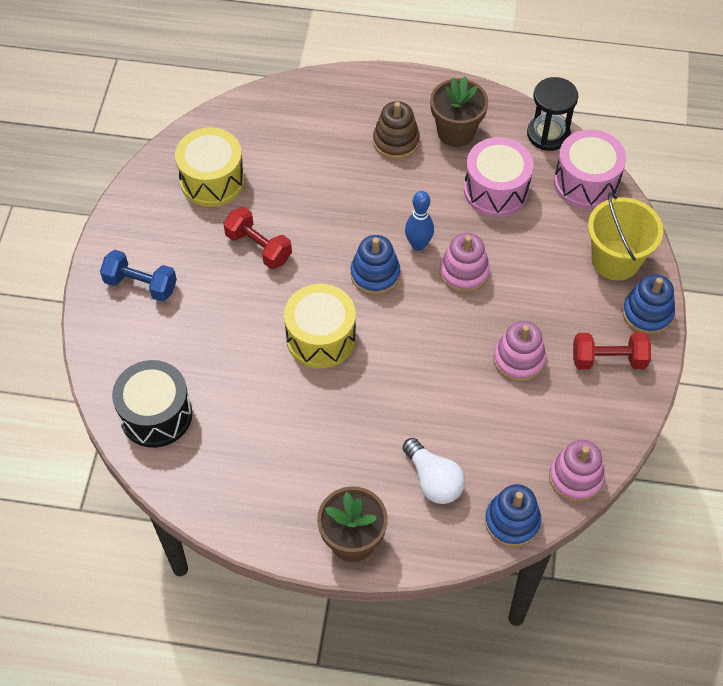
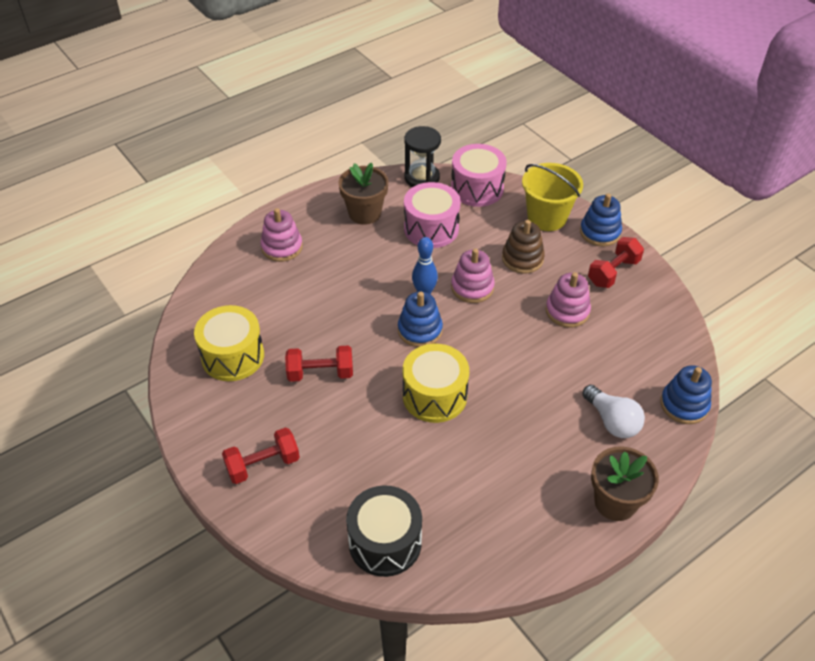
camera: 45 degrees left, 10 degrees down
(141, 285) = (263, 464): blue dumbbell -> red dumbbell
(396, 141) = (333, 244): brown stacking toy -> brown stacking toy (522, 259)
(433, 480) = (612, 421): white light bulb -> white light bulb turned 45 degrees clockwise
(576, 477) = (682, 350): pink stacking toy -> pink stacking toy (282, 247)

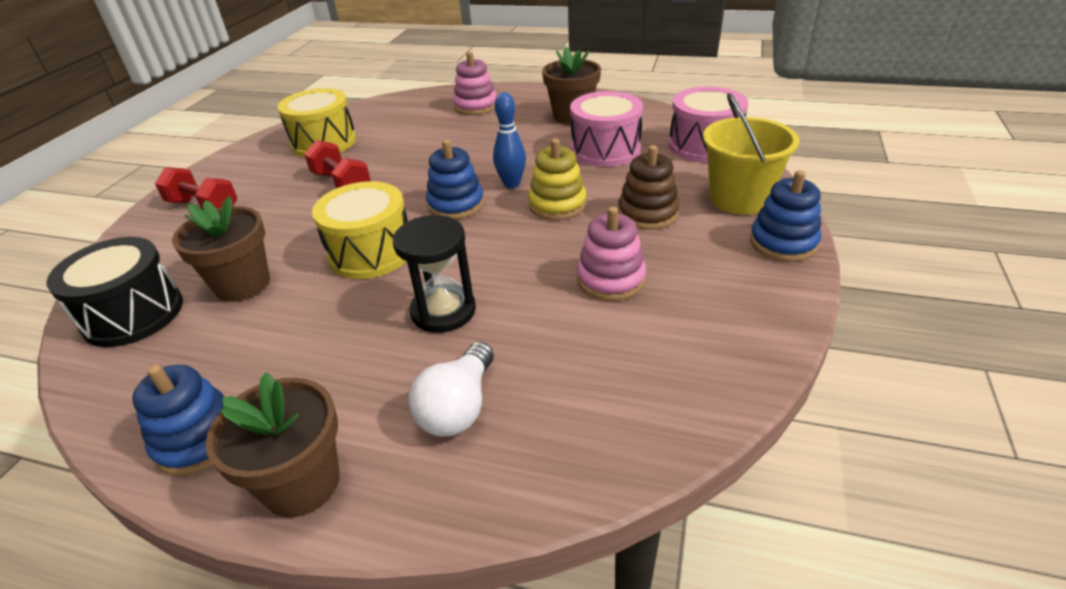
camera: 55 degrees right, 10 degrees down
(406, 473) = (242, 284): none -> brown flower pot
(422, 178) = (665, 117): black hourglass -> black hourglass (443, 311)
(472, 287) = (557, 205): pink stacking toy -> yellow stacking toy
(613, 272) = (733, 283): red dumbbell -> none
(684, 405) = (569, 474): blue stacking toy -> blue stacking toy (199, 440)

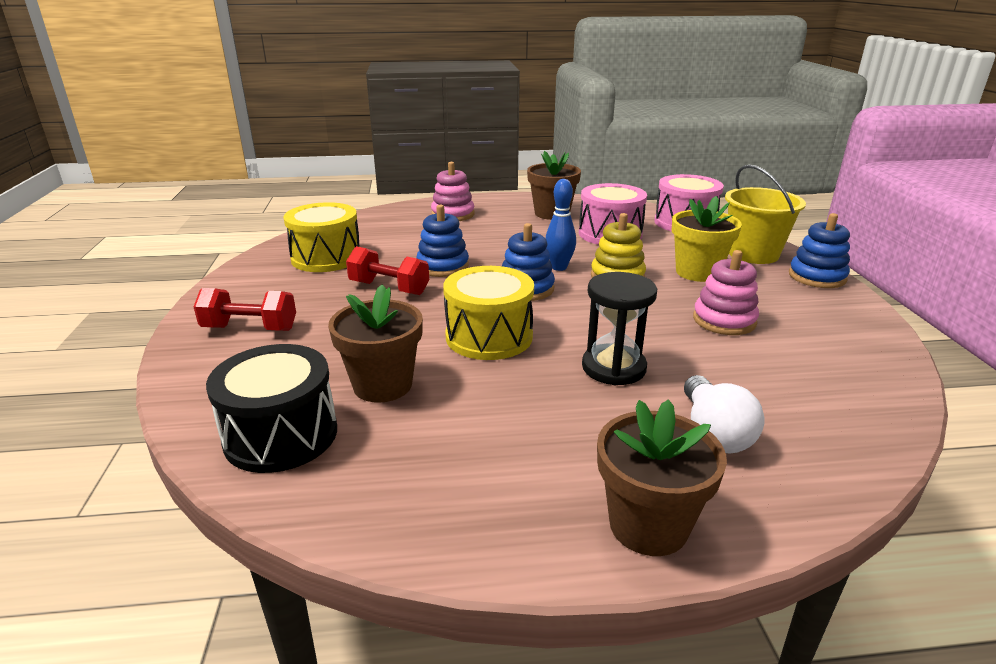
camera: 25 degrees left, 10 degrees down
(199, 440) = (500, 521): blue stacking toy -> blue stacking toy (443, 266)
(648, 213) = (697, 272): brown stacking toy -> yellow flower pot

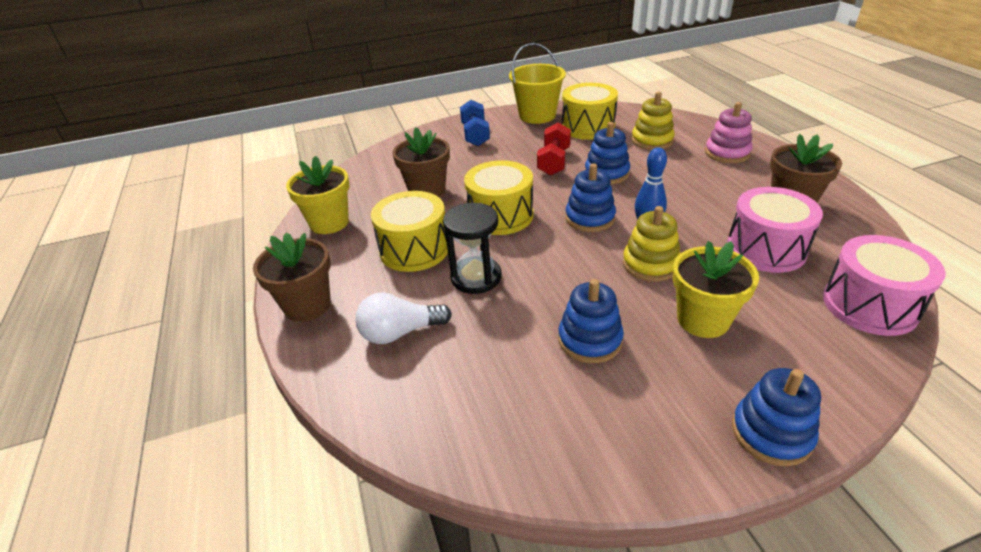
camera: 80 degrees right, 10 degrees up
(250, 328) = (475, 135): red dumbbell -> blue dumbbell
(281, 435) = (375, 175): black drum -> none
(396, 235) = (652, 140): none -> yellow stacking toy
(408, 497) = (329, 223): none -> yellow flower pot
(535, 408) = (414, 249): none -> yellow drum
(724, 320) = (590, 340): pink stacking toy -> blue stacking toy
(753, 254) = (806, 370): yellow bucket -> yellow bucket (537, 115)

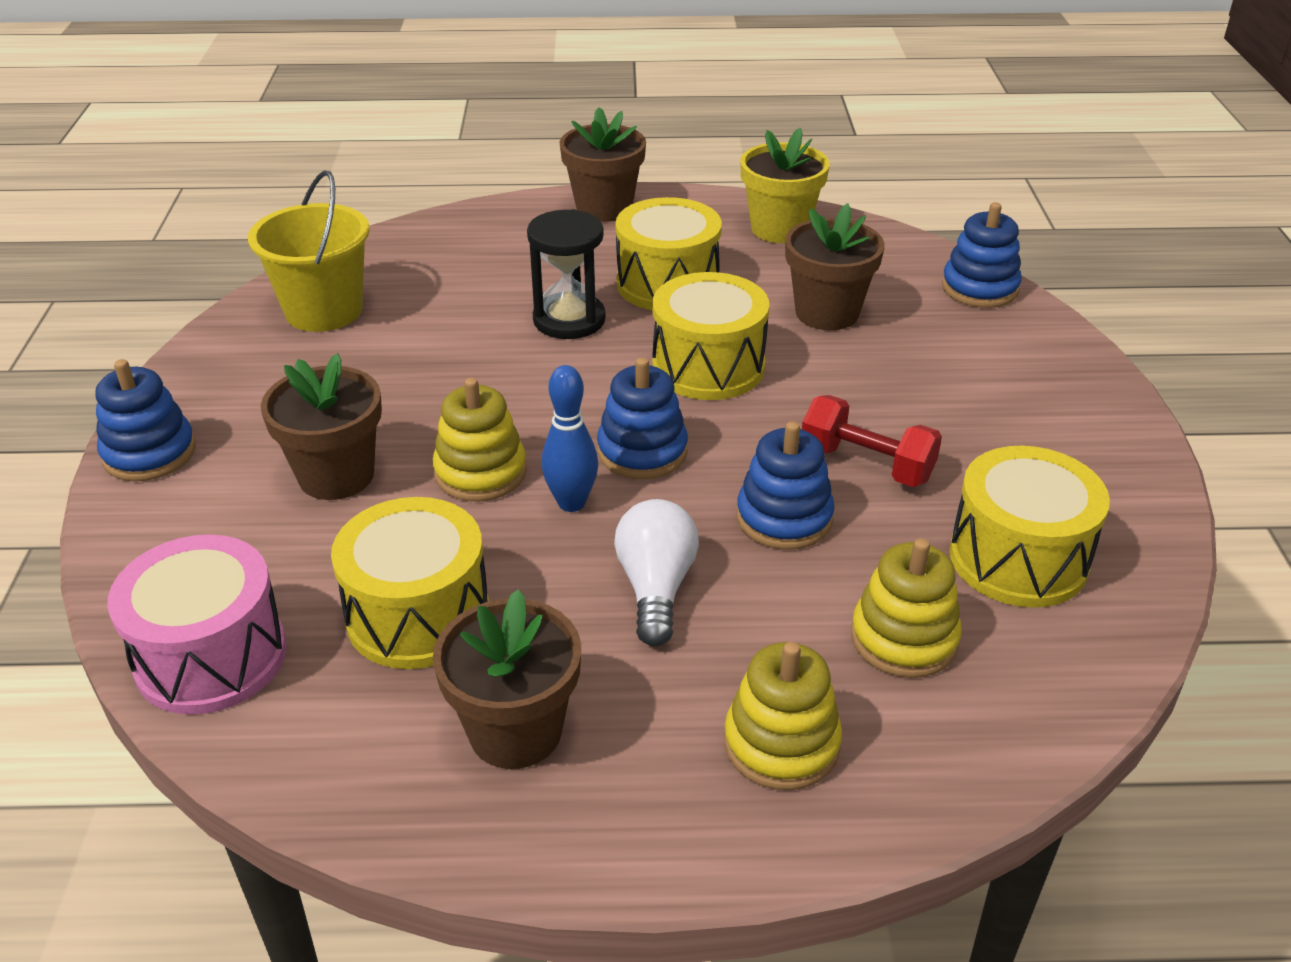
camera: 105 degrees right, 0 degrees up
(400, 332) = (510, 257): white light bulb -> white light bulb (655, 588)
(475, 135) = (1033, 395): blue dumbbell -> none
(537, 115) = (1113, 499): yellow bucket -> yellow bucket (324, 311)
(590, 340) = (385, 376): blue stacking toy -> blue stacking toy (979, 288)
(703, 319) = (336, 475): yellow flower pot -> brown flower pot
(727, 153) = (781, 744): pink stacking toy -> yellow stacking toy
(766, 249) = (418, 615): pink drum -> yellow drum

